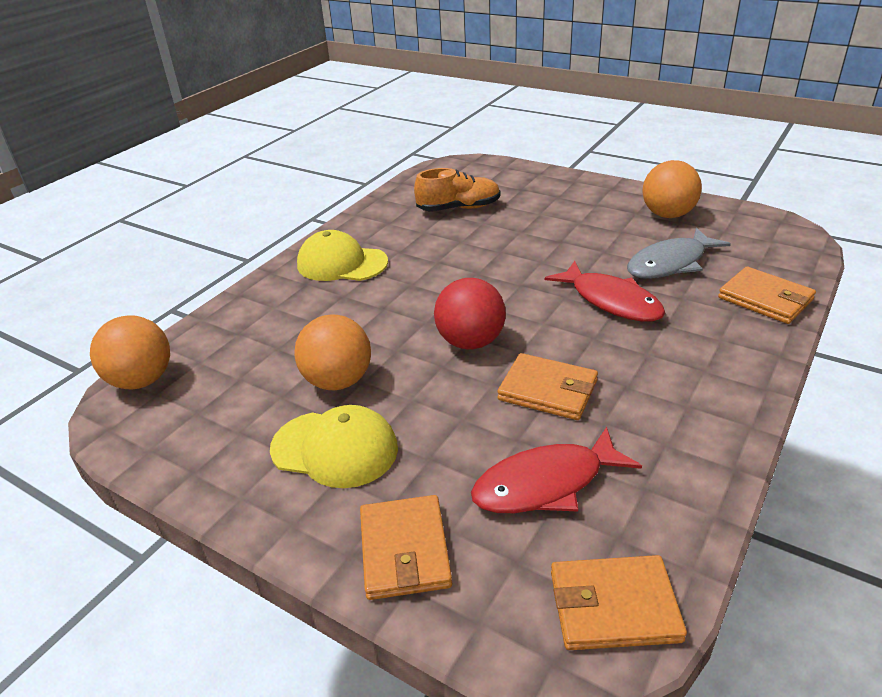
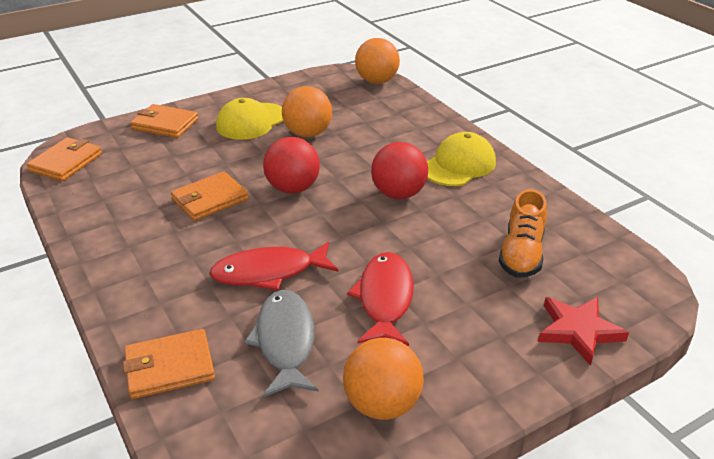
camera: 115 degrees right, 0 degrees up
(423, 279) = (398, 194): none -> red ball
(522, 177) = (578, 331): none -> red star
(546, 484) = (147, 171): red fish -> red fish (385, 299)

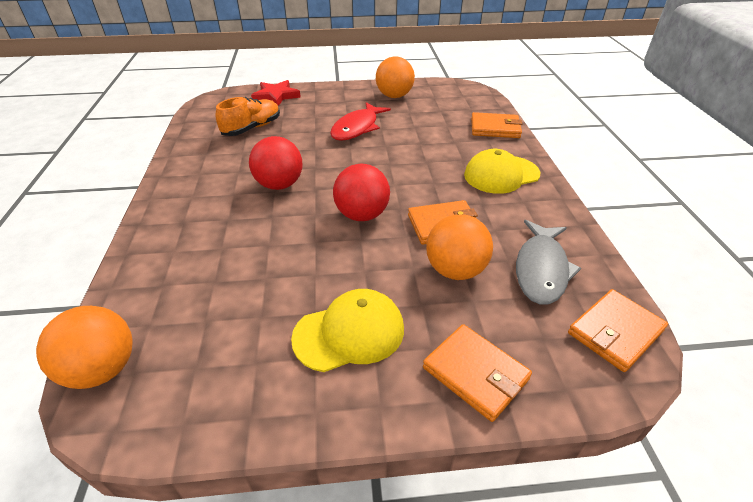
camera: 155 degrees left, 5 degrees up
(269, 272) = (419, 157): red fish -> none
(285, 341) = (427, 124): grey fish -> grey fish (541, 269)
(308, 133) = (296, 283): orange ball -> orange ball (455, 270)
(459, 165) = (199, 196): yellow cap -> yellow cap (501, 174)

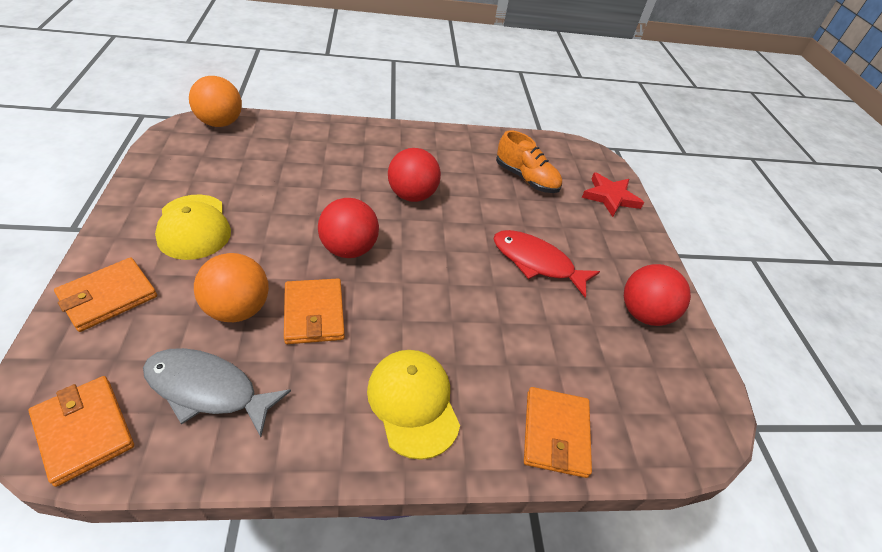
camera: 85 degrees right, 5 degrees up
(394, 96) = (643, 313): orange ball -> red ball

